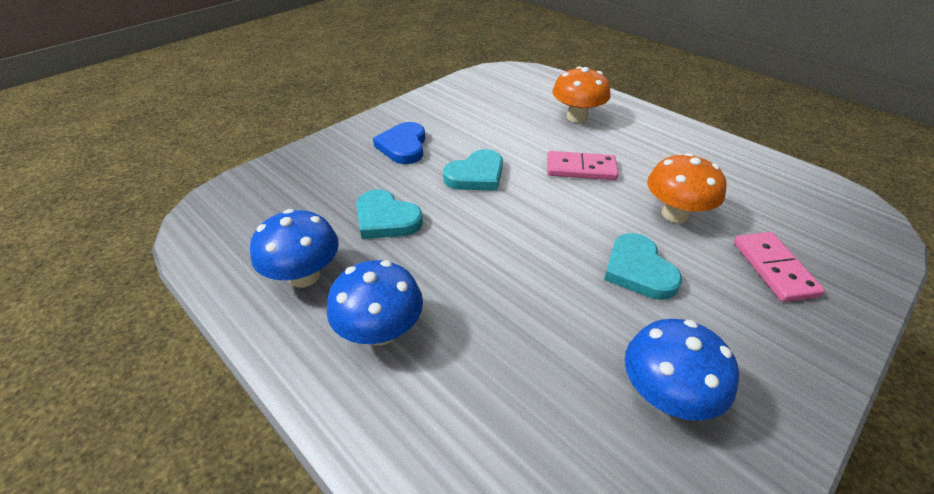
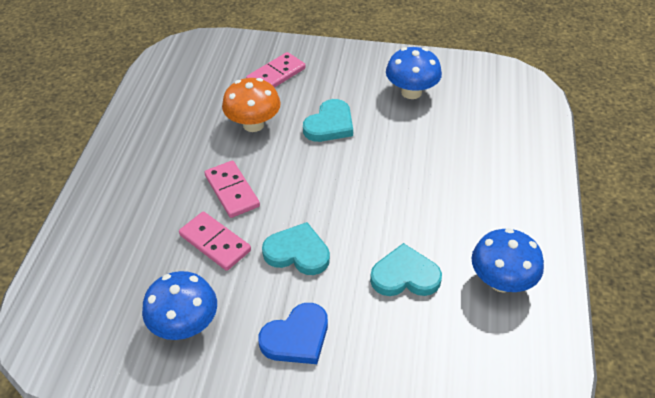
camera: 125 degrees left, 5 degrees up
(380, 331) = (492, 211): blue mushroom -> blue mushroom (185, 325)
(386, 219) = (405, 276): turquoise heart -> turquoise heart turned 90 degrees counterclockwise
(528, 143) = (215, 243): none -> pink domino
(577, 117) = (135, 228): orange mushroom -> none

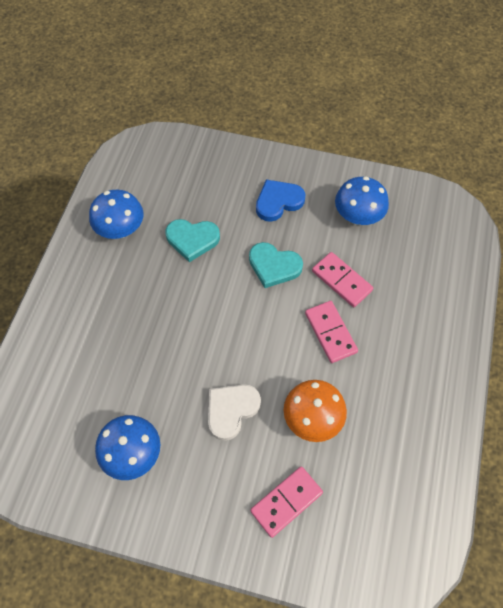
camera: 175 degrees left, 15 degrees up
(330, 124) = (231, 410): turquoise heart -> white heart

